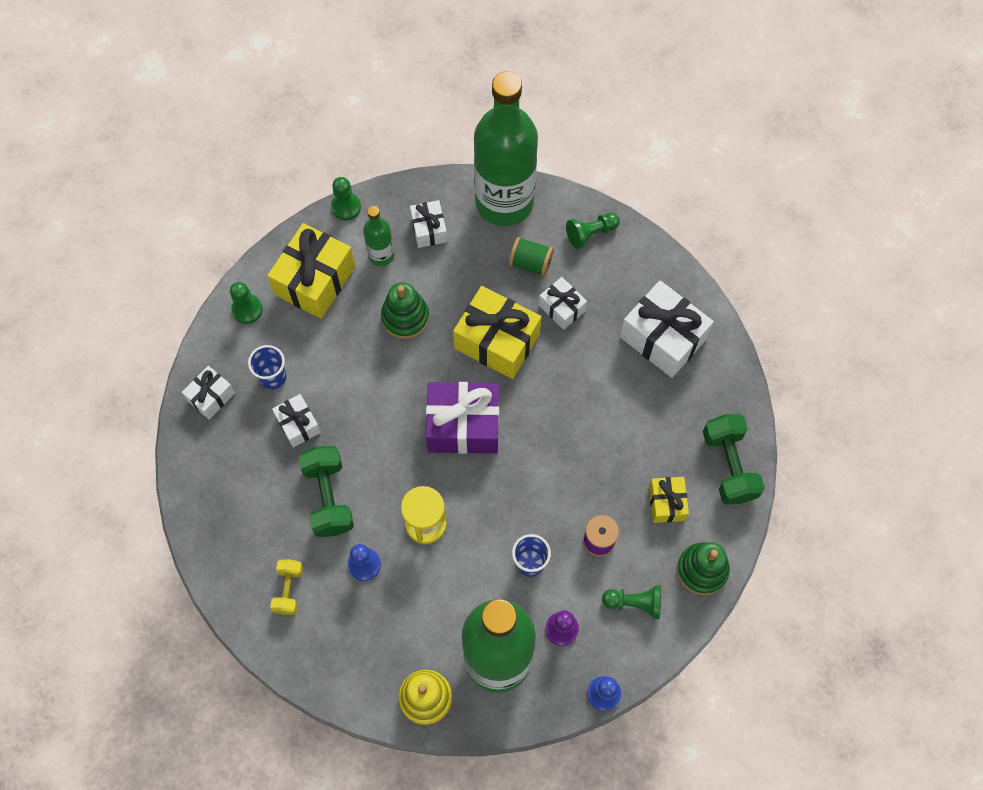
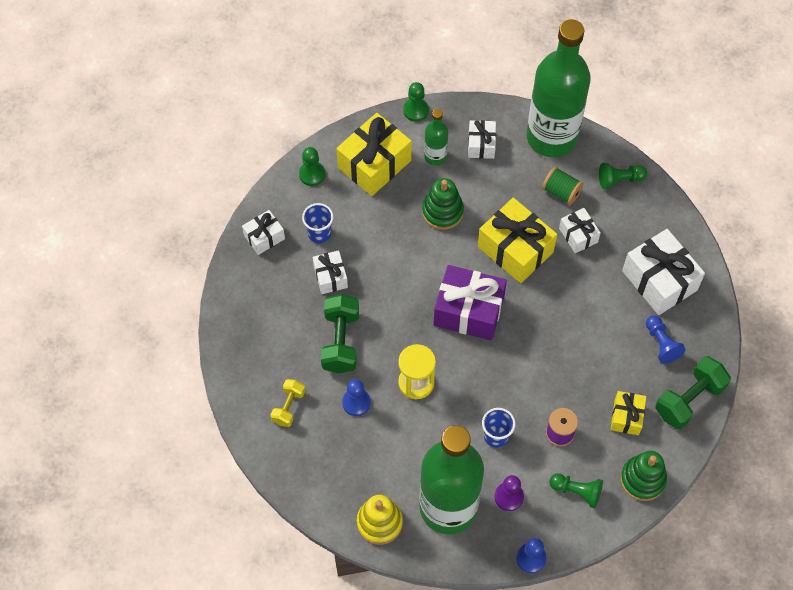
camera: 15 degrees right, 5 degrees down
(683, 409) = (661, 343): none -> blue pawn
(729, 465) = (689, 399): green dumbbell -> green dumbbell turned 45 degrees clockwise

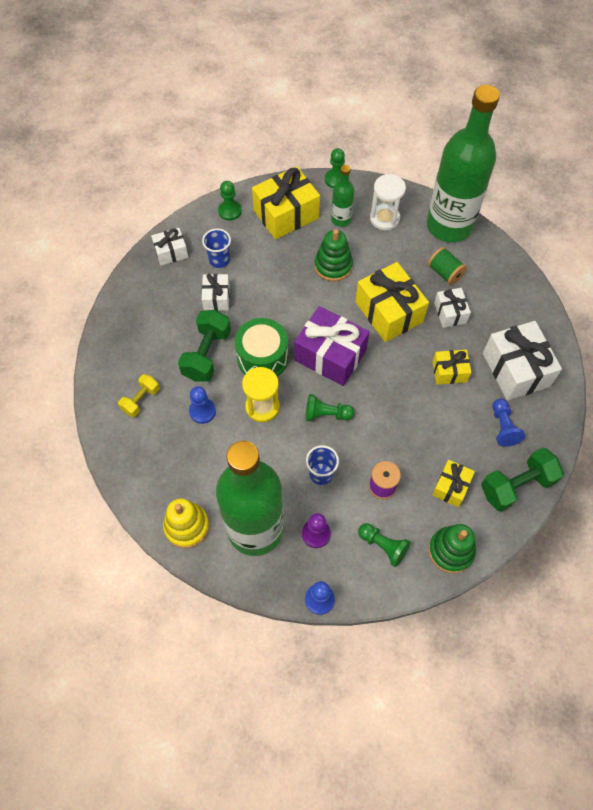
camera: 15 degrees right, 0 degrees up
(400, 331) = (262, 358): none -> green drum
(481, 145) = (384, 218): white gift -> white hourglass
(594, 299) = (449, 372): none -> yellow gift
(619, 180) = (501, 274): green pawn -> green pawn (326, 414)

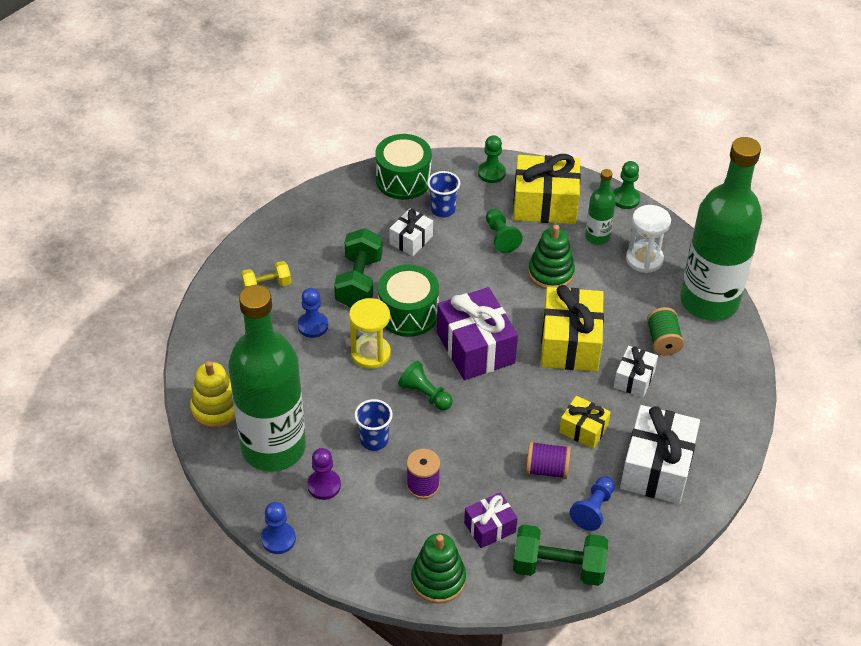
camera: 35 degrees right, 15 degrees down
(171, 252) = (403, 180): white gift -> green drum
(207, 354) = (359, 282): green dumbbell -> green dumbbell turned 45 degrees counterclockwise
(383, 546) = (377, 534): green pawn -> green pawn (501, 237)
(451, 417) = (546, 469): none -> purple spool
(451, 487) = (490, 527): yellow gift -> purple gift

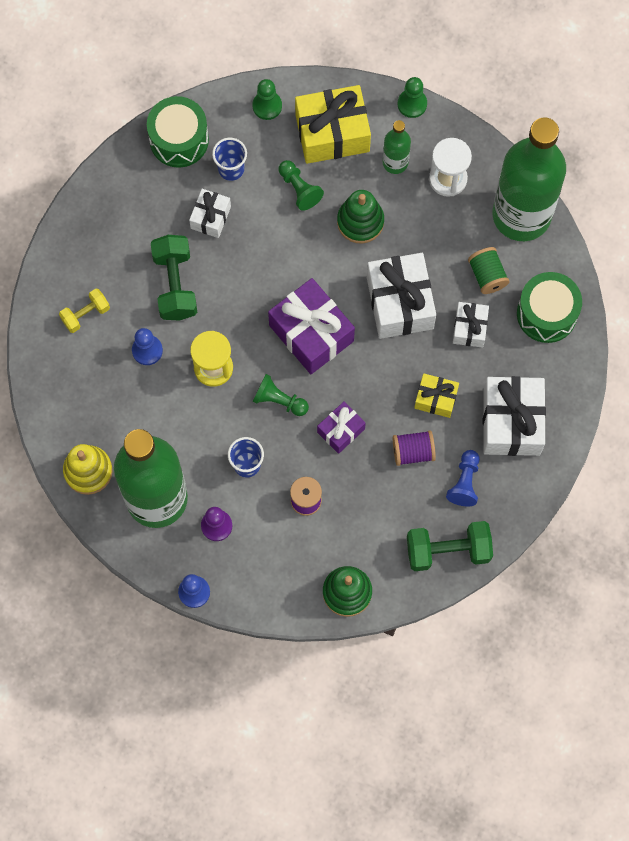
camera: 15 degrees left, 25 degrees up
(408, 313) = (235, 310): green drum -> green drum (546, 314)
(490, 527) = (378, 527): purple gift -> purple gift (341, 430)
(570, 343) = (400, 303): yellow gift -> white gift

